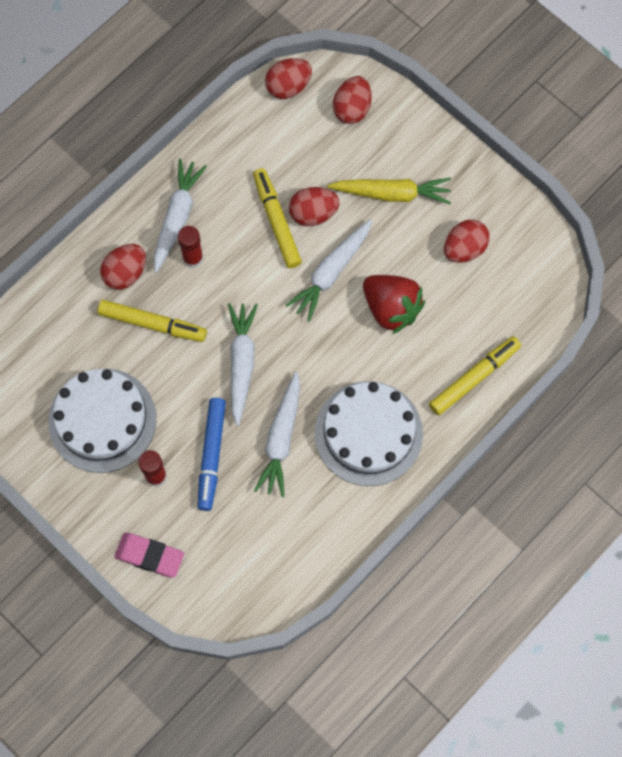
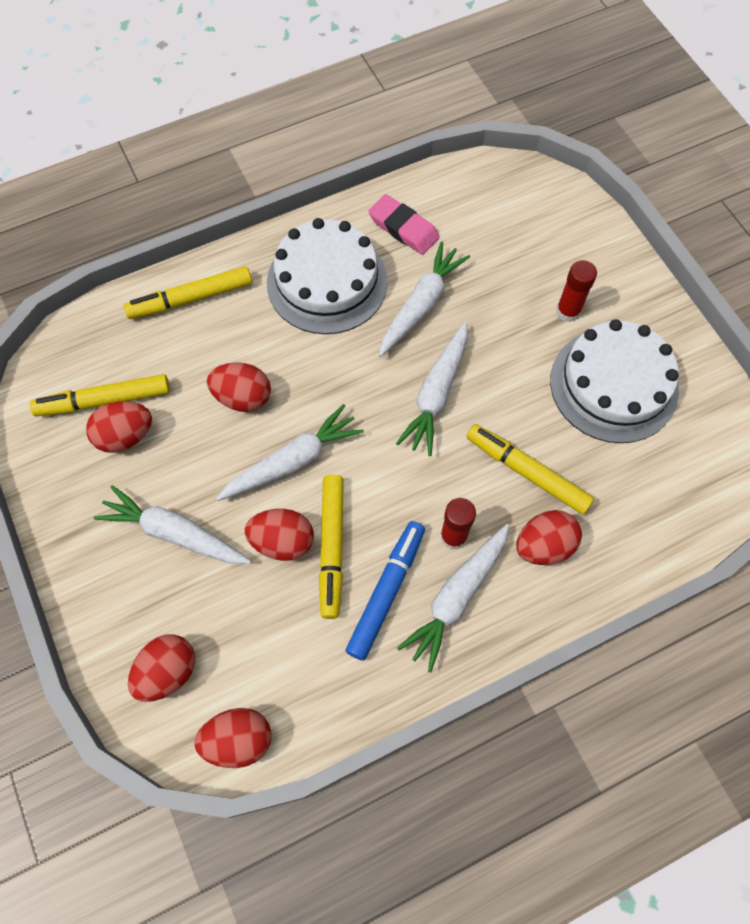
camera: 160 degrees left, 5 degrees down
(149, 556) = (594, 242): pink eraser -> pink eraser (403, 228)
(212, 455) = (501, 312): blue marker -> blue marker (386, 591)
(391, 309) = (243, 397): red strawberry -> red egg
(392, 194) = (174, 533): yellow carrot -> white carrot
(495, 270) = (104, 401): none -> yellow marker

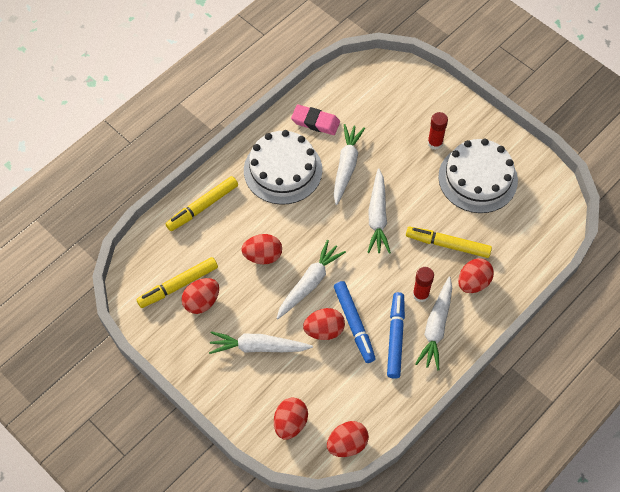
camera: 20 degrees left, 5 degrees down
(332, 548) = (354, 324): yellow marker -> blue marker

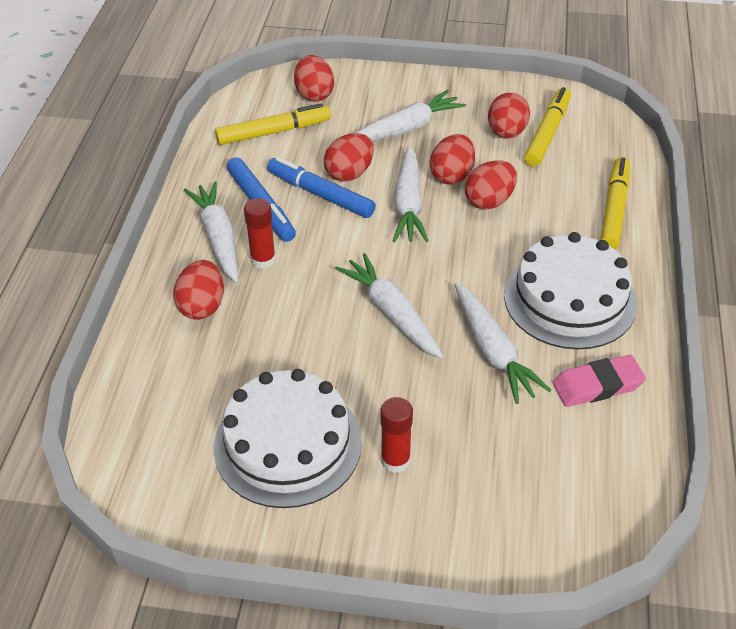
camera: 145 degrees right, 15 degrees down
(347, 444) = (242, 106): red egg -> red egg (452, 175)
(447, 245) = (268, 331): yellow marker -> yellow marker (274, 132)

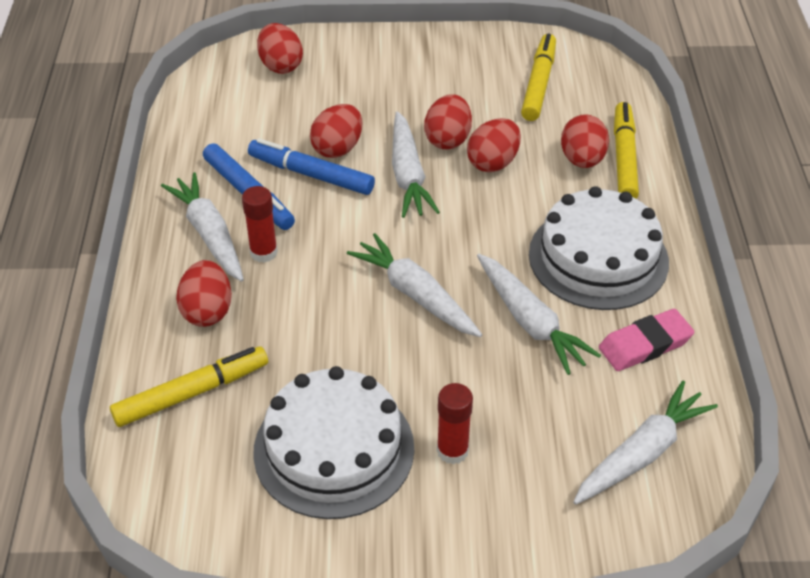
camera: 10 degrees left, 0 degrees up
(274, 132) = (245, 111): yellow marker -> yellow marker (192, 393)
(406, 128) = (388, 93): white carrot -> white carrot (642, 453)
(506, 133) = (496, 88): red egg -> red egg (582, 160)

